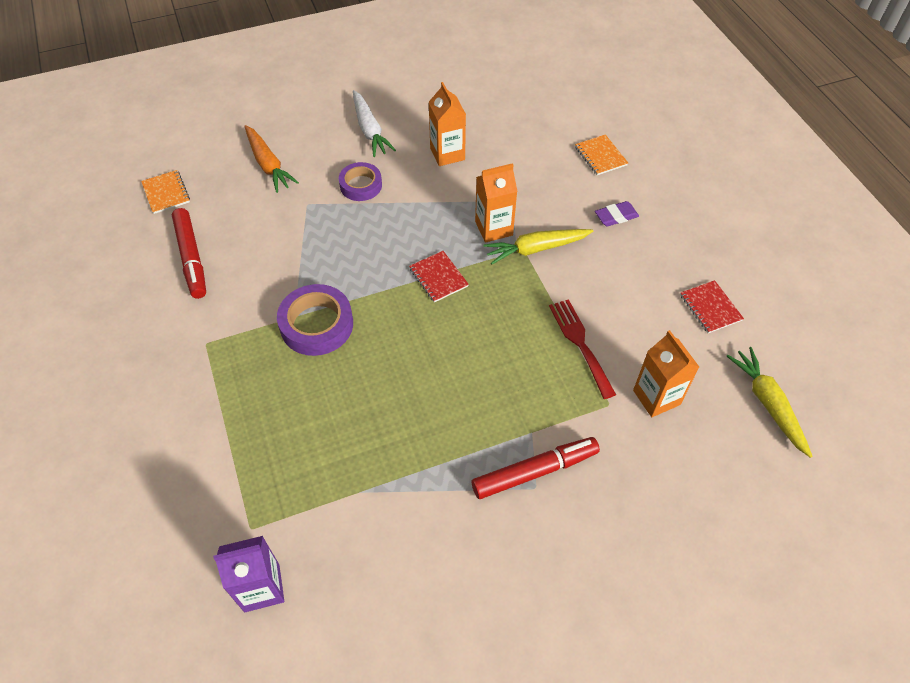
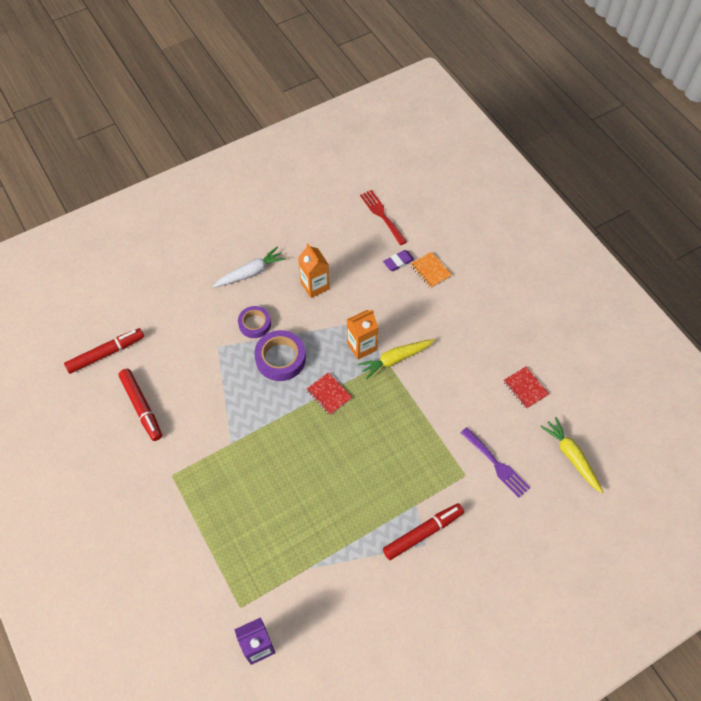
camera: 10 degrees left, 5 degrees up
(166, 193) = (106, 353): orange notebook -> red marker
(268, 164) = (179, 316): orange carrot -> none
(317, 325) = (249, 447): purple tape -> purple tape (280, 358)
(370, 130) = (250, 272): white carrot -> white carrot turned 90 degrees counterclockwise
(580, 343) = (438, 431): red fork -> red fork (382, 215)
(616, 216) = (449, 322): purple eraser -> purple eraser (398, 262)
(656, 397) = (496, 464): orange carton -> purple fork

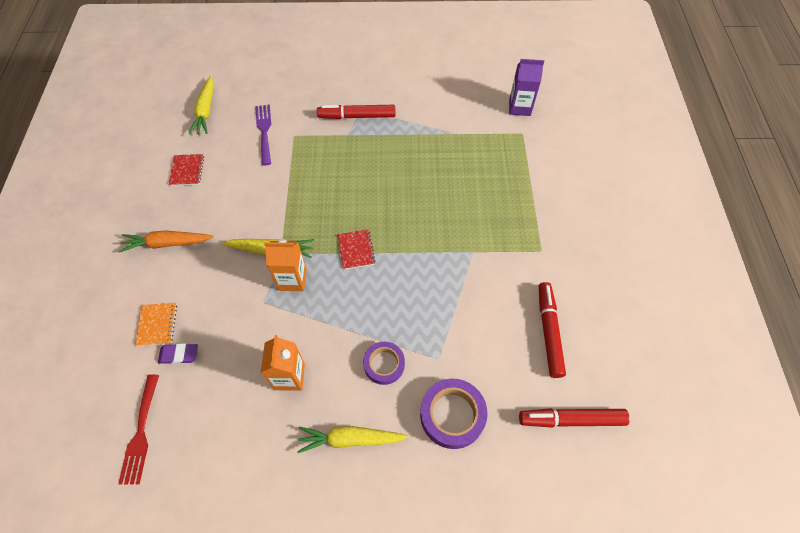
camera: 150 degrees left, 0 degrees up
(250, 272) = (350, 439): white carrot -> yellow carrot
(280, 358) = (380, 309): purple tape -> purple tape (452, 415)
(479, 323) = (167, 243): none -> orange carrot

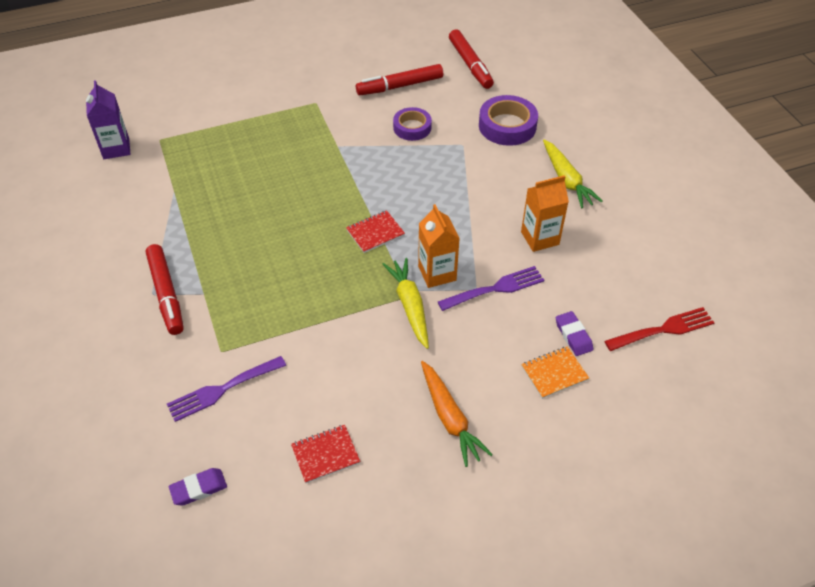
camera: 110 degrees left, 10 degrees down
(205, 111) = (198, 488): yellow carrot -> purple eraser
(255, 316) = (495, 288): none -> purple fork
(384, 364) = (489, 177): purple tape -> purple tape (412, 127)

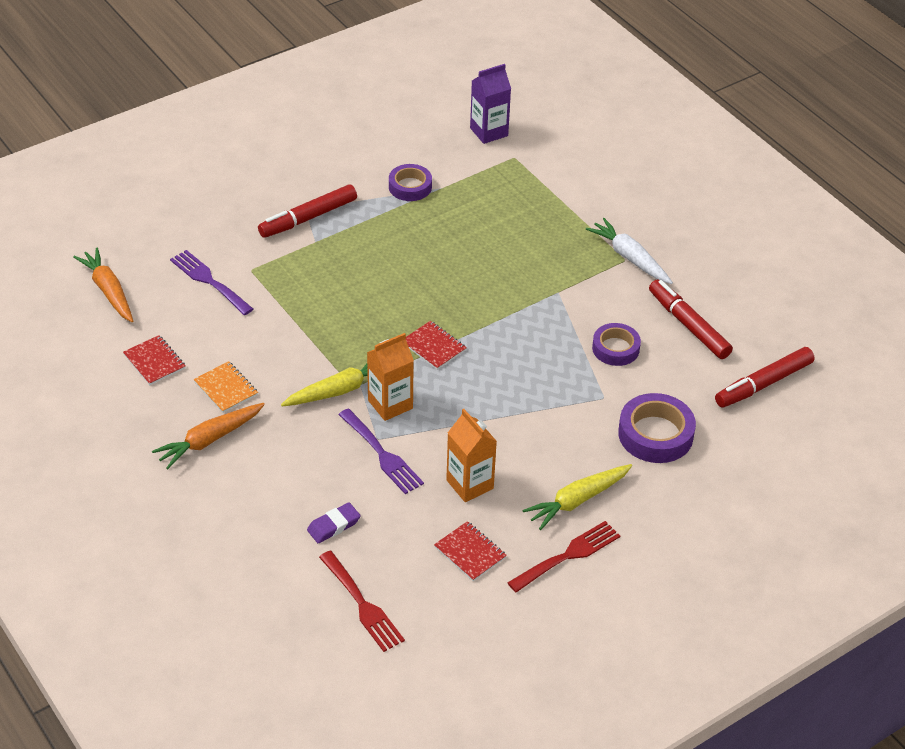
camera: 75 degrees right, 5 degrees down
(161, 212) = (410, 187): none -> purple tape
(198, 488) = (108, 291): purple eraser -> orange carrot
(314, 100) = (629, 258): none -> white carrot
(554, 373) = (280, 514): orange notebook -> orange notebook (226, 388)
(612, 251) = (470, 552): none -> red notebook
(621, 196) = (568, 555): none -> red fork

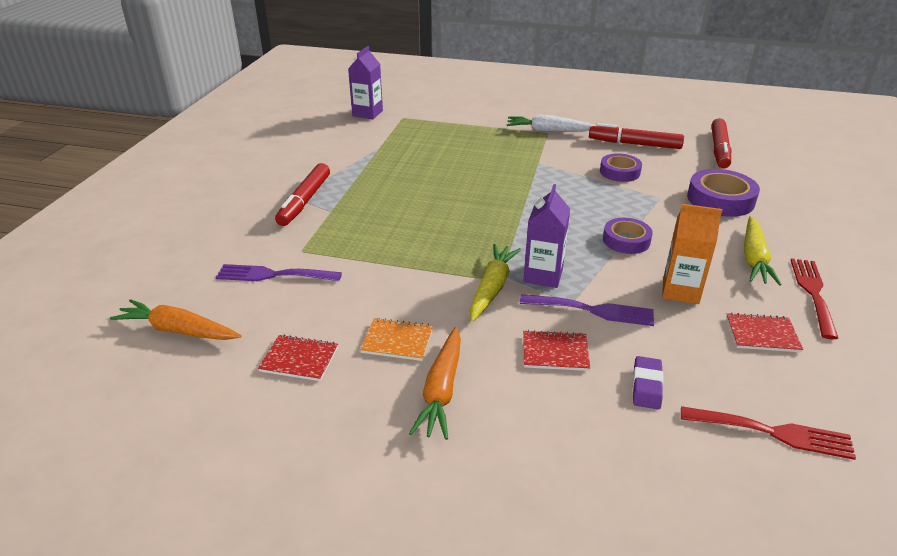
camera: 40 degrees left, 10 degrees down
(390, 404) = (543, 275): orange carton -> purple carton
(410, 187) = (356, 155): purple tape -> purple tape (626, 240)
(433, 346) = (513, 226): red notebook -> red notebook (555, 352)

